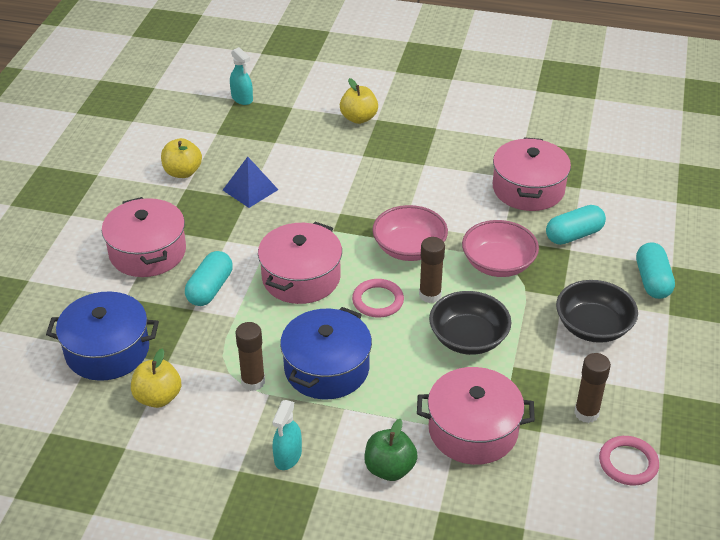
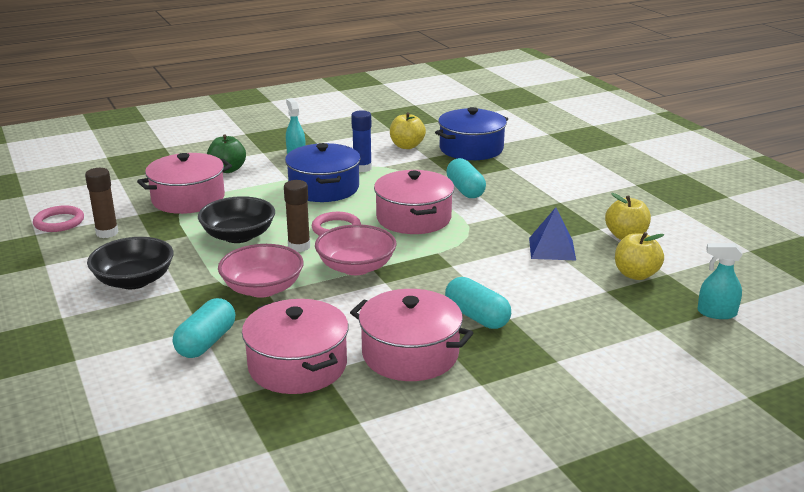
camera: 140 degrees right, 15 degrees down
(147, 252) = (543, 189): pink pot -> pink pot (410, 354)
(253, 382) = (362, 168): brown glue stick -> blue glue stick
(359, 118) = (575, 352): yellow apple -> yellow apple (636, 274)
(652, 281) = (92, 337): turquoise capsule -> turquoise capsule (477, 317)

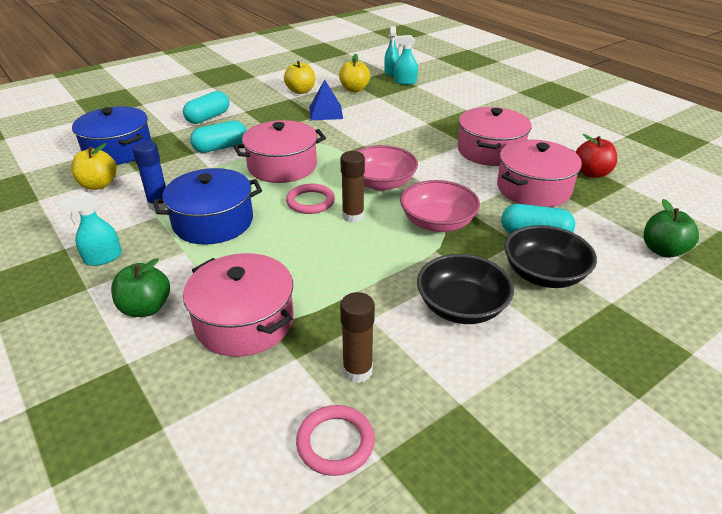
camera: 100 degrees left, 10 degrees up
(117, 425) = (663, 250): none -> green apple
(238, 236) = (339, 257): black bowl -> black bowl (544, 274)
(313, 428) = (591, 173): none -> red apple
(477, 317) = (432, 133): turquoise capsule -> turquoise capsule (208, 118)
(672, 320) = (405, 82): none -> turquoise spray bottle

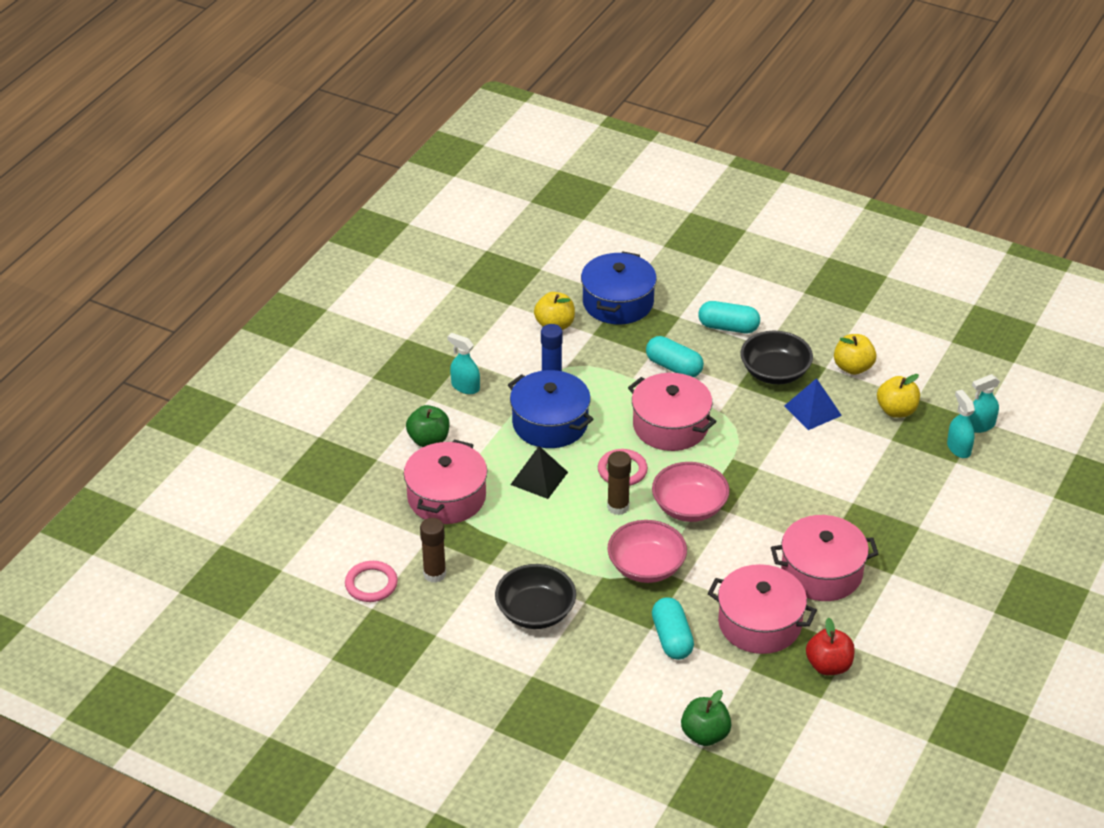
camera: 65 degrees right, 5 degrees up
(277, 249) = (539, 478): none -> black pyramid
(544, 274) = (612, 655): black bowl -> black bowl (775, 372)

